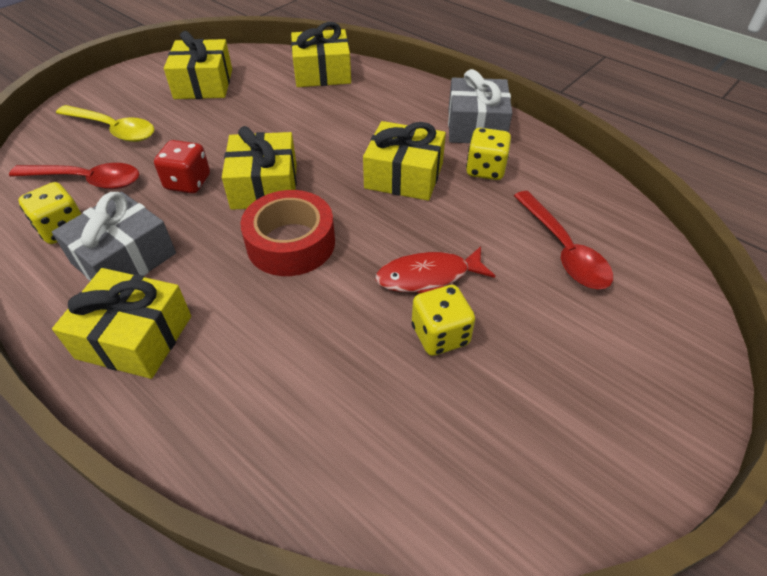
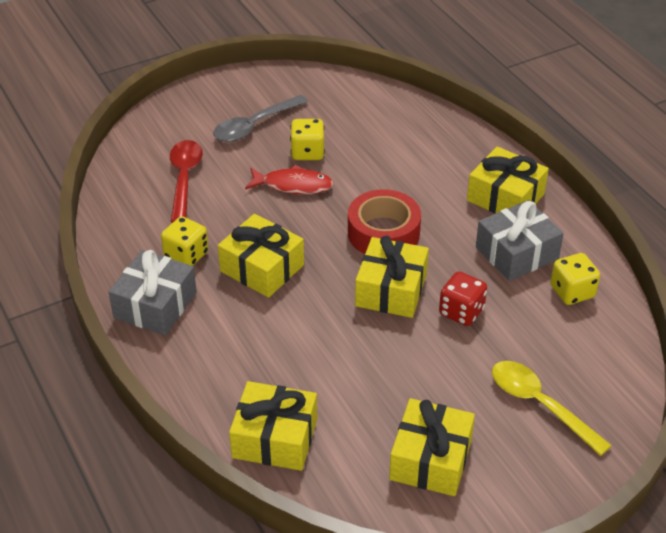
camera: 160 degrees left, 5 degrees down
(86, 180) = (559, 339): red spoon -> none
(546, 364) = (255, 125): none -> grey spoon

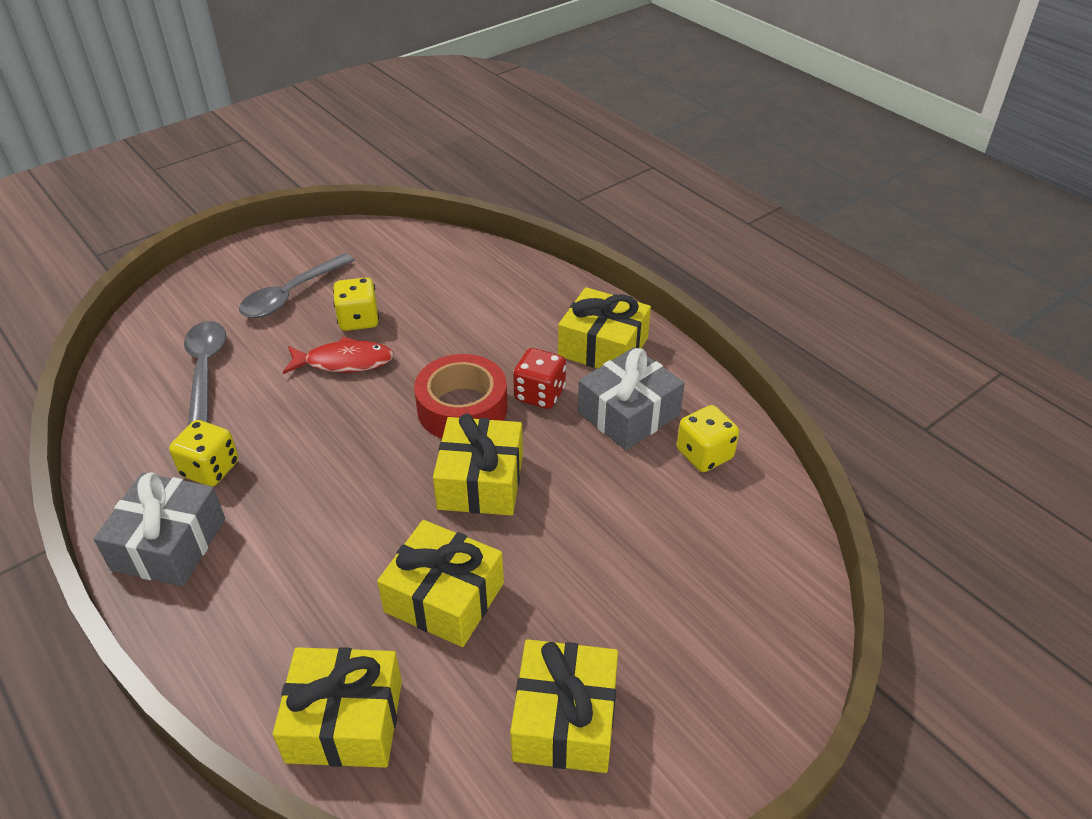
camera: 10 degrees left, 0 degrees up
(184, 179) = (205, 370): red spoon -> grey spoon
(262, 268) = (311, 474): yellow gift -> yellow gift (444, 597)
(461, 312) = (573, 499): red dice -> red dice (539, 394)
(540, 405) = (696, 614): yellow spoon -> none

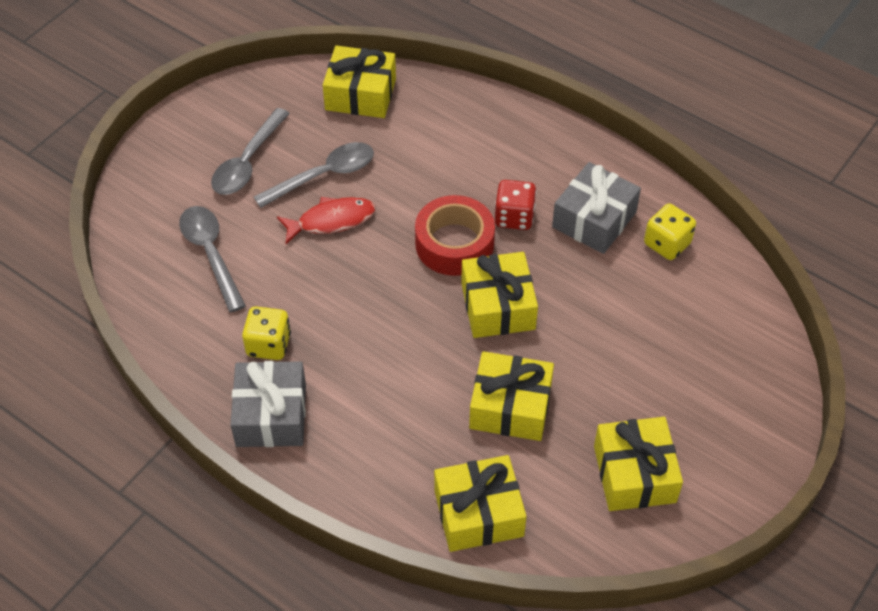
camera: 15 degrees left, 10 degrees up
(358, 320) = (323, 176): yellow dice -> grey spoon
(603, 347) = (550, 159): yellow gift -> yellow gift (360, 94)

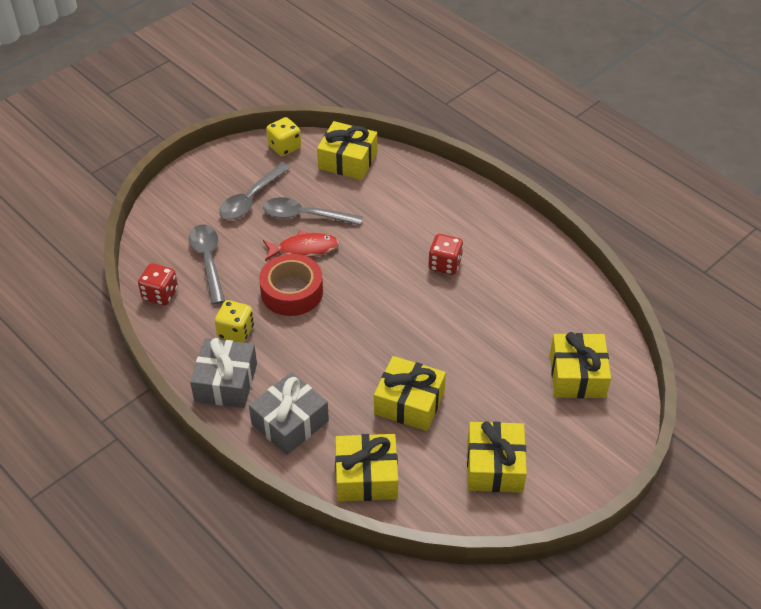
camera: 10 degrees right, 5 degrees down
(158, 308) = (160, 294): none -> red dice
(323, 176) = (305, 216): grey spoon -> grey spoon turned 150 degrees counterclockwise
(454, 244) = (394, 278): red tape -> red tape (292, 292)
(498, 306) = (417, 328): yellow gift -> yellow gift (577, 375)
(594, 219) = (507, 274): grey gift -> grey gift (290, 422)
(667, 244) = (560, 300): yellow dice -> yellow dice (284, 147)

